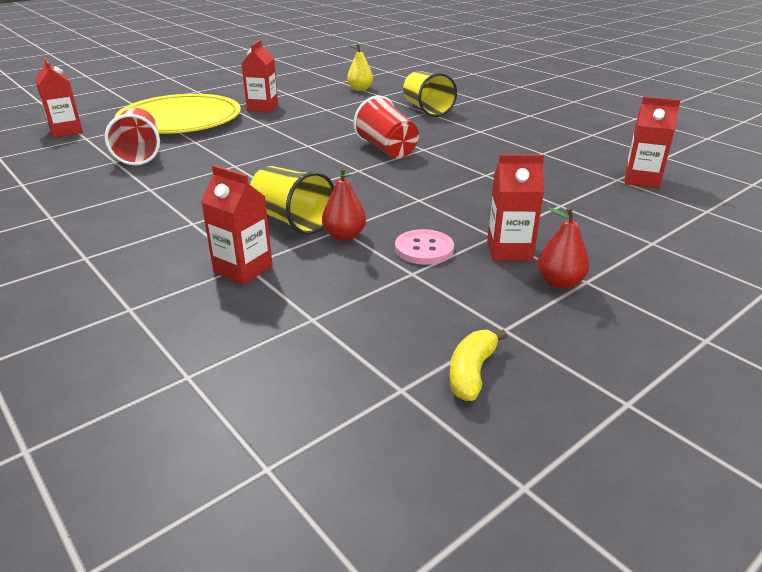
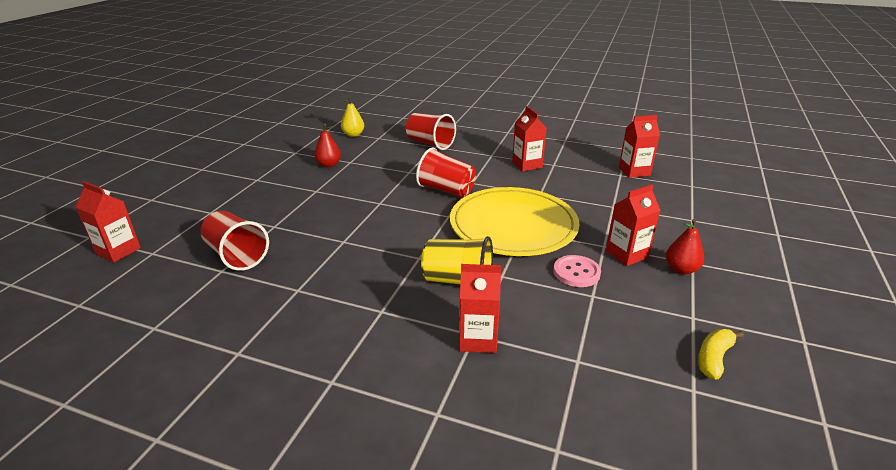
camera: 30 degrees left, 0 degrees up
(180, 120) = (227, 206): yellow plate -> yellow plate (513, 225)
(262, 108) = (291, 173): red carton -> red carton (527, 165)
(344, 236) = (512, 281): red pear -> red pear (329, 165)
(427, 109) = (430, 143): yellow cup -> red cup
(471, 372) = (713, 358): yellow banana -> yellow banana turned 45 degrees clockwise

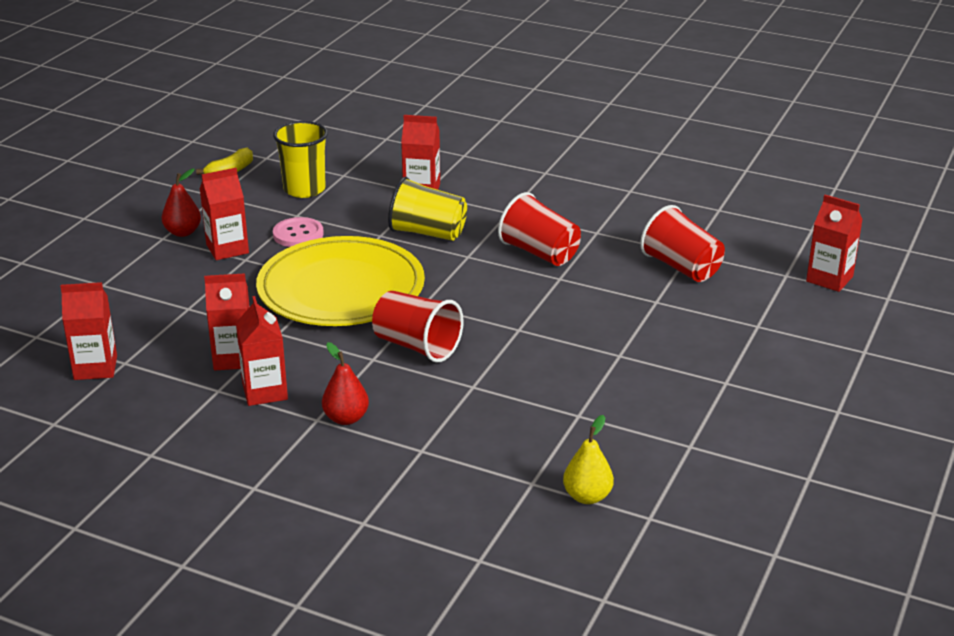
camera: 175 degrees left, 0 degrees up
(329, 165) = (615, 410): red pear -> red pear (346, 418)
(430, 143) = (426, 458): red cup -> red cup (540, 253)
(557, 179) = (233, 358): none -> red carton
(607, 333) = (304, 189): none -> yellow cup

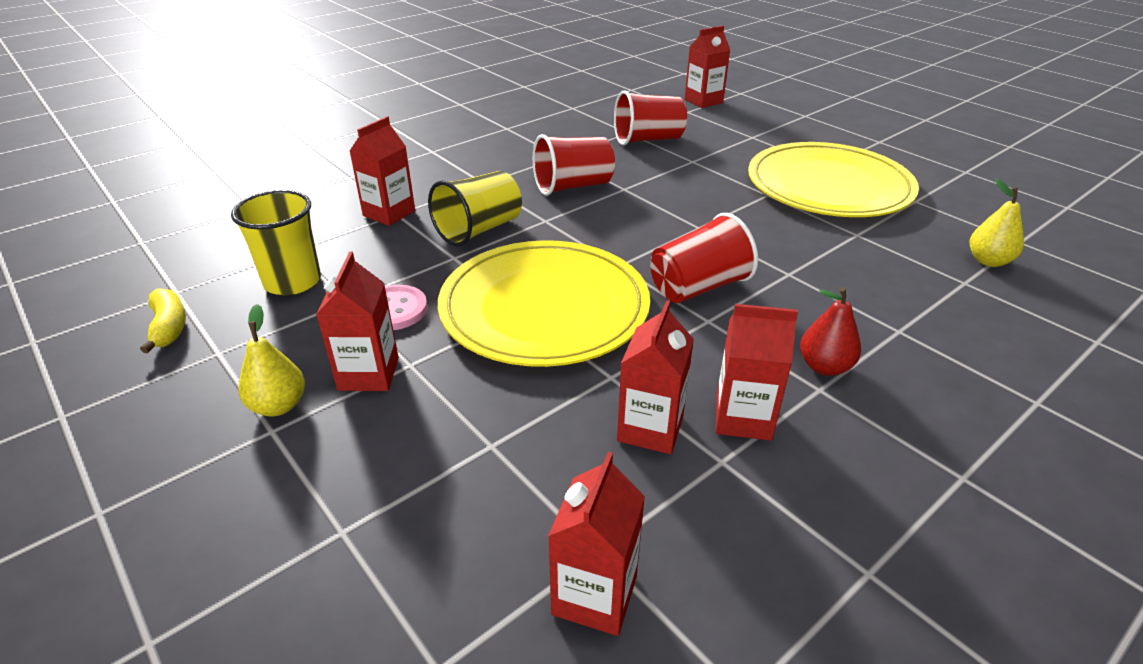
camera: 65 degrees left, 5 degrees up
(183, 232) = (278, 406): red pear -> yellow pear
(674, 388) = (829, 186): none -> yellow plate

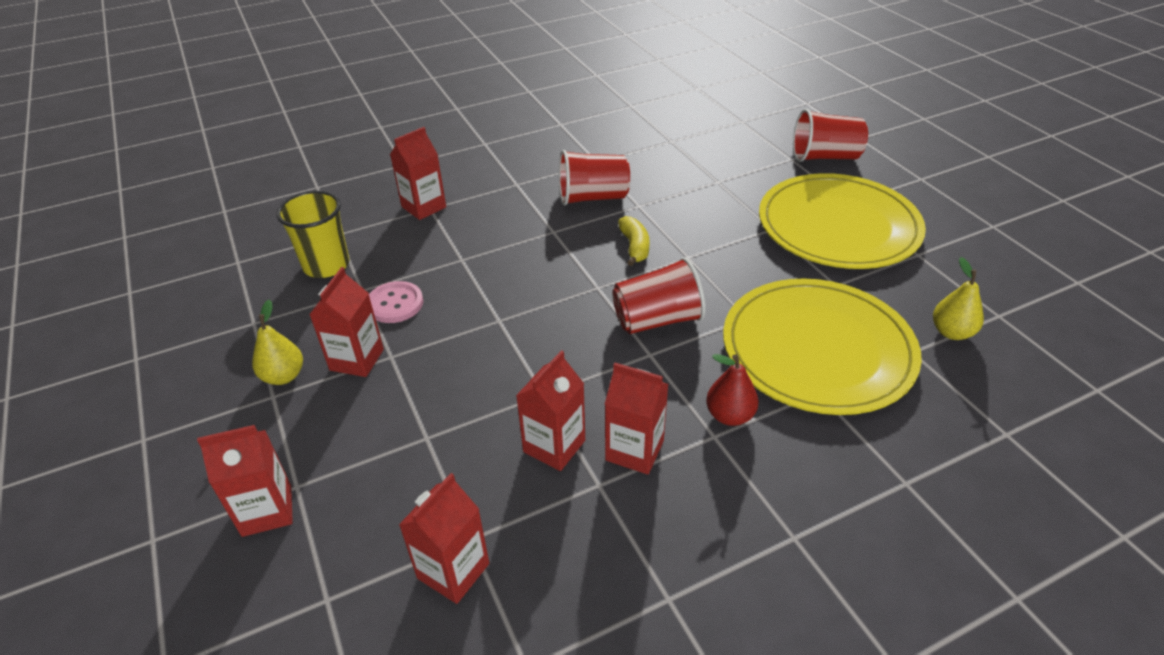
camera: 15 degrees right, 5 degrees up
(169, 327) = (225, 294): yellow banana -> yellow banana (634, 247)
(479, 230) = (492, 234): yellow cup -> none
(544, 307) = (516, 320): yellow plate -> yellow plate (817, 349)
(648, 140) = (686, 152): red cup -> red cup (825, 157)
(703, 101) = (763, 110): red carton -> red carton (267, 510)

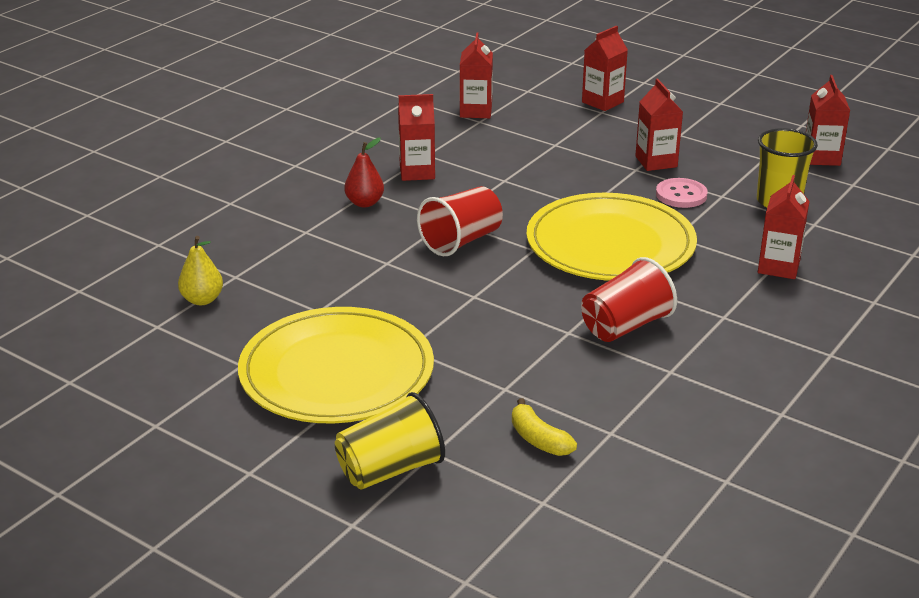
camera: 150 degrees right, 10 degrees down
(283, 376) = (690, 143): yellow pear -> none
(554, 446) = (470, 161): red carton -> red carton (821, 157)
(634, 247) = (532, 290): yellow banana -> yellow banana (539, 439)
(817, 349) = (316, 257): yellow plate -> yellow plate (610, 244)
(825, 157) = (390, 470): red cup -> yellow cup

